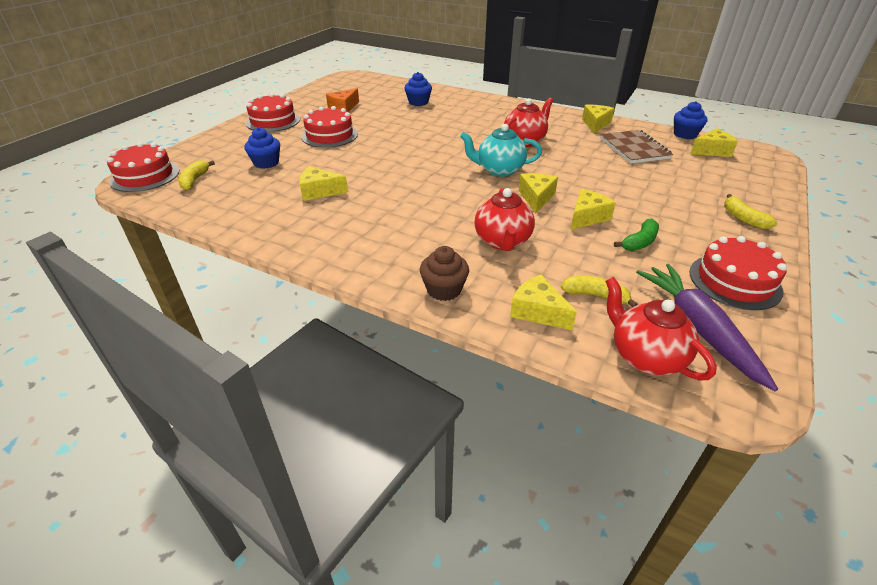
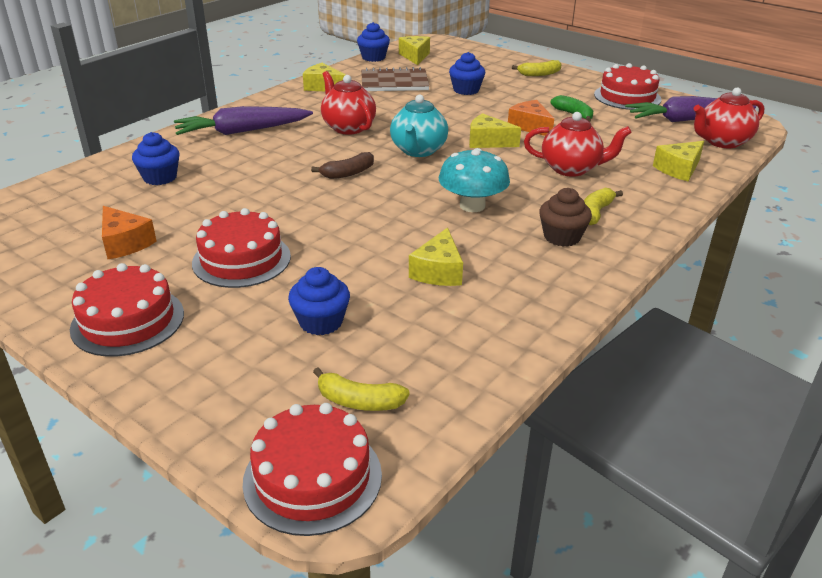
camera: 80 degrees left, 5 degrees down
(414, 198) = (472, 206): none -> turquoise mushroom
(444, 289) = (654, 205): brown cupcake -> brown cupcake (562, 237)
(448, 150) = (348, 173): none -> brown banana
(494, 111) = (242, 131): none -> purple carrot
(587, 217) = (530, 126): yellow cheese -> orange cheese
(595, 296) = (653, 145): yellow banana -> yellow banana (595, 213)
(649, 181) = (466, 90): none -> blue cupcake

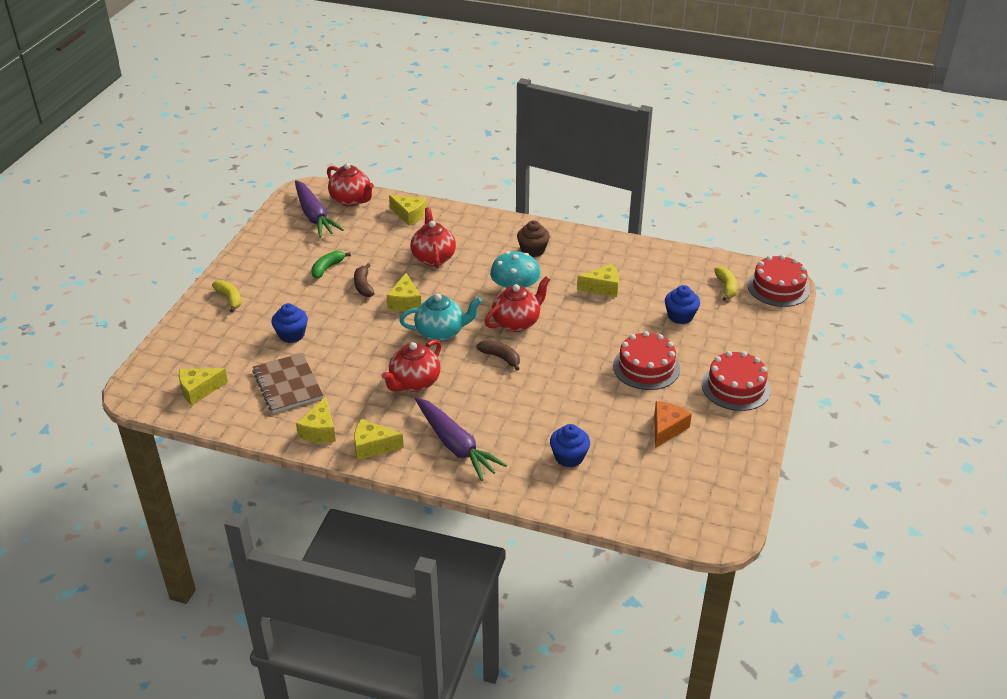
camera: 110 degrees left, 5 degrees up
(281, 101) = (373, 446): none -> yellow cheese
(373, 57) = (212, 420): blue cupcake -> none
(404, 194) = (517, 322): none -> red teapot
(530, 126) = (363, 286): orange cheese -> brown banana
(595, 213) = (494, 241): yellow banana -> none
(627, 97) = (273, 246): red cake -> none

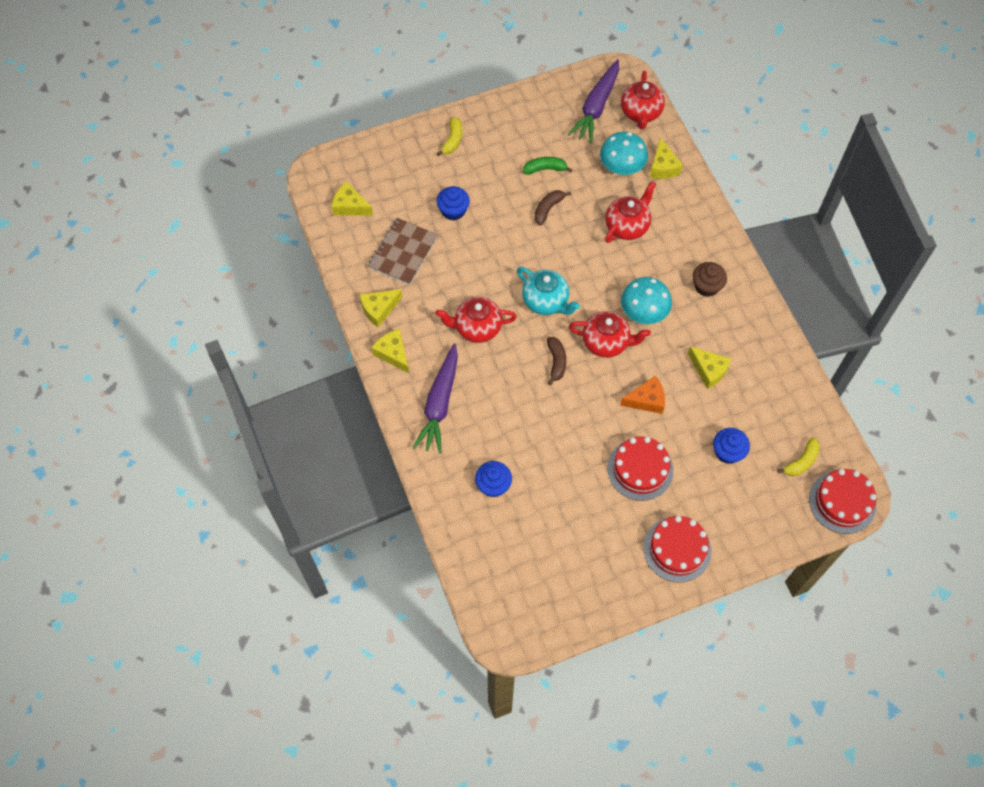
camera: 50 degrees right, 25 degrees up
(381, 232) = (621, 166): none -> turquoise mushroom
(405, 302) = (557, 250): yellow cheese -> none
(667, 429) = (583, 531): orange cheese -> orange cheese (646, 400)

